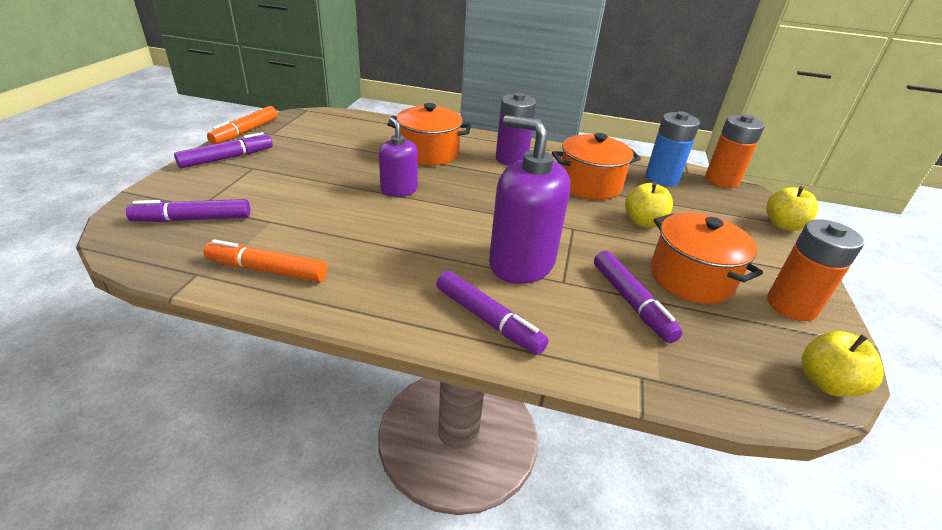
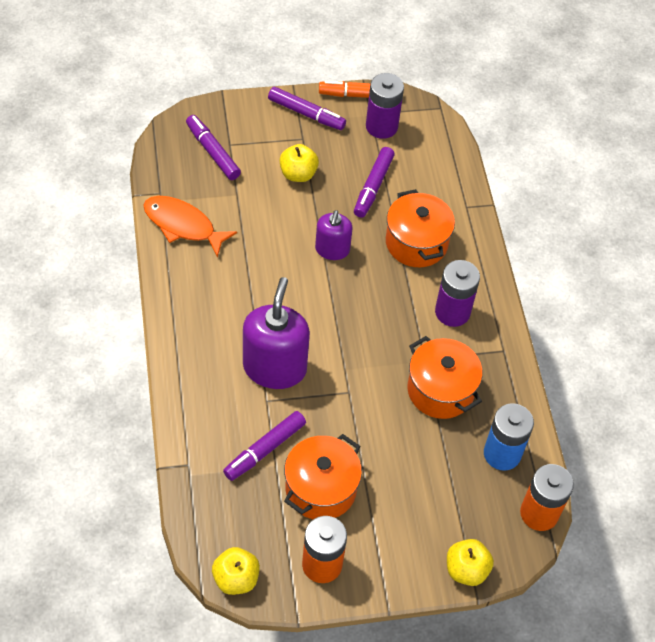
camera: 65 degrees right, 20 degrees up
(267, 270) = (183, 225): orange marker -> orange fish
(292, 133) = (381, 126): none -> purple battery
(399, 190) = (332, 249): purple soap dispenser -> purple soap dispenser turned 150 degrees clockwise
(488, 320) = (198, 366): purple marker -> purple marker (373, 187)
(643, 222) = (394, 445): yellow apple -> yellow apple (298, 174)

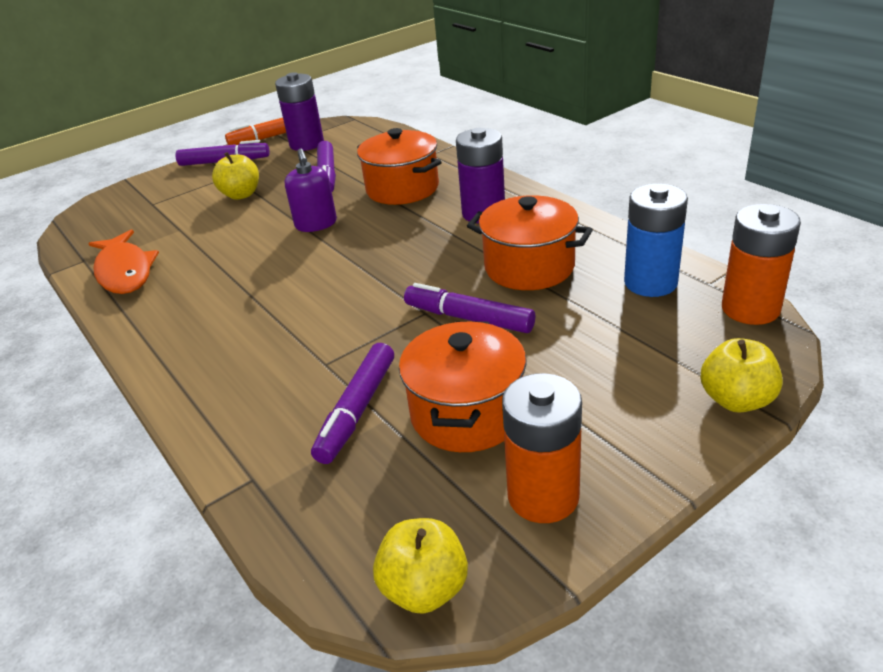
camera: 20 degrees left, 20 degrees down
(183, 225) = (125, 271): orange fish -> orange fish turned 120 degrees counterclockwise
(213, 152) = (135, 214): purple marker -> purple marker (468, 318)
(274, 368) = (315, 331): purple soap dispenser -> none

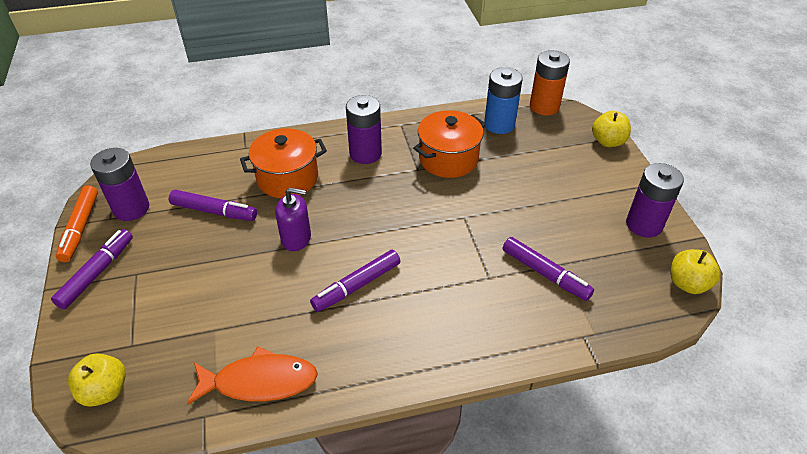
camera: 70 degrees left, 10 degrees up
(241, 195) = (189, 274): yellow apple -> yellow apple (105, 391)
(467, 413) = (571, 230): orange pot -> none
(468, 318) = (484, 201): purple marker -> purple marker (356, 286)
(543, 496) = (644, 224): orange battery -> purple battery

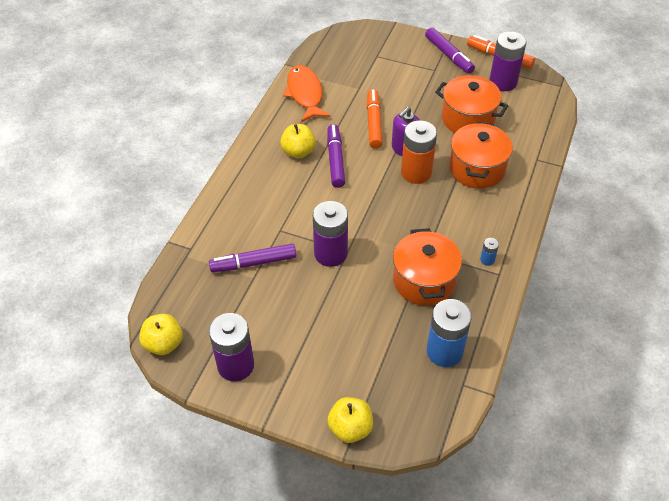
camera: 125 degrees right, 5 degrees up
(105, 391) = (353, 41): yellow apple -> yellow apple (298, 152)
(214, 211) = (468, 119): purple marker -> orange pot
(259, 381) = (305, 94): orange fish -> orange fish turned 135 degrees clockwise
(272, 283) = (374, 123): none -> orange marker
(365, 153) = (473, 228): purple battery -> purple battery (330, 254)
(392, 135) = (487, 260): none -> blue battery
(544, 106) = (446, 414): orange battery -> orange battery (416, 173)

